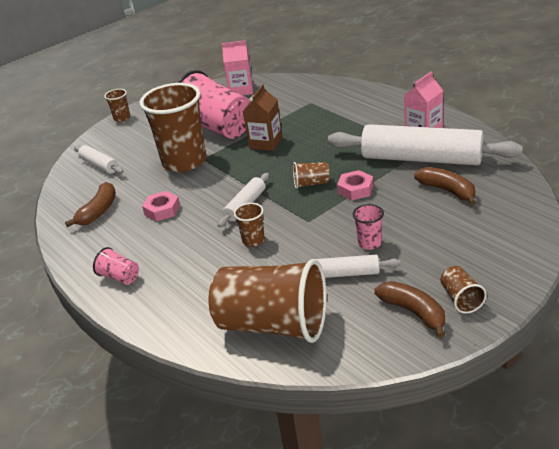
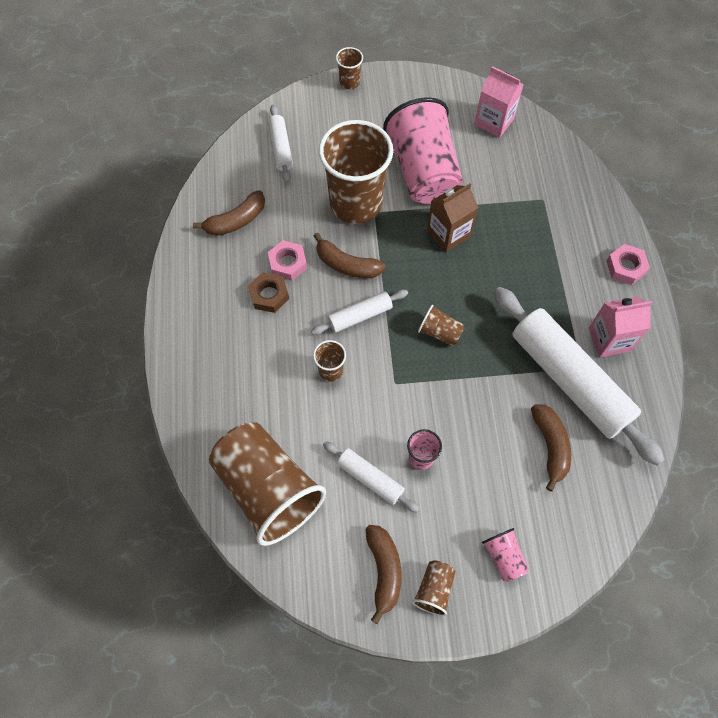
camera: 30 degrees right, 30 degrees up
(120, 277) = (196, 328): pink cup -> pink cup (504, 557)
(164, 231) = (269, 295): none -> brown nut
(208, 189) = (346, 265): none -> brown banana
(355, 189) = (471, 374): pink nut -> pink nut (626, 267)

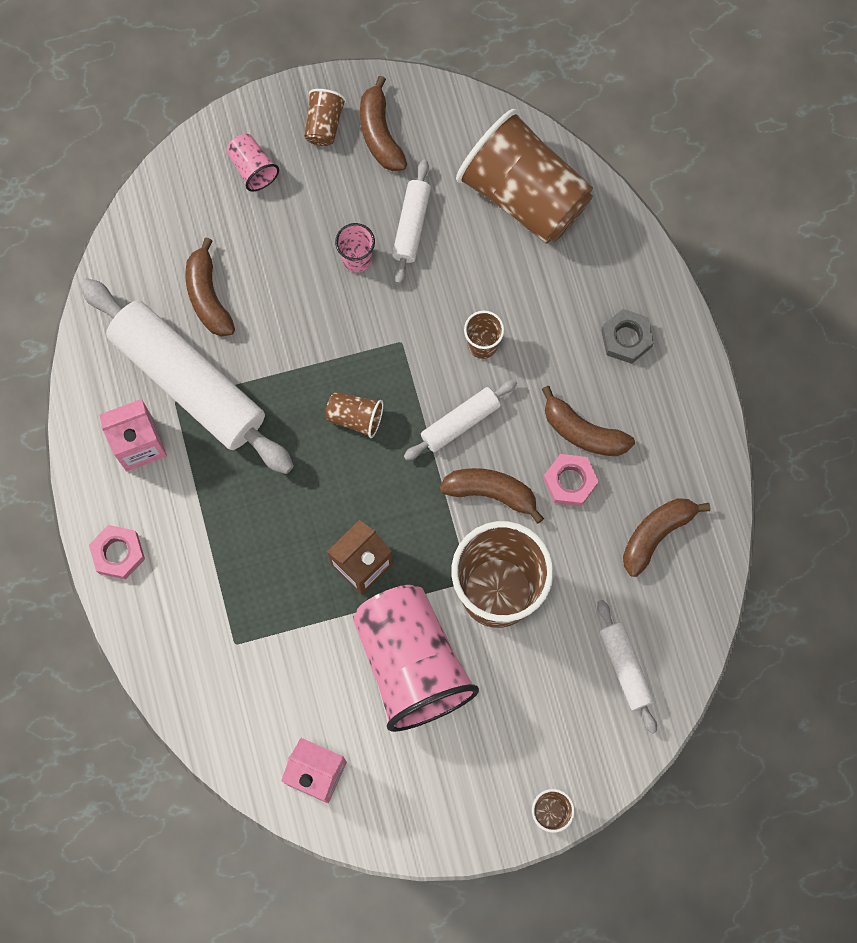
camera: 170 degrees right, 10 degrees up
(217, 356) = (626, 338): none -> grey nut
(269, 295) = (583, 431): brown nut -> brown banana
(370, 479) = (411, 225): white rolling pin -> white rolling pin turned 75 degrees clockwise

